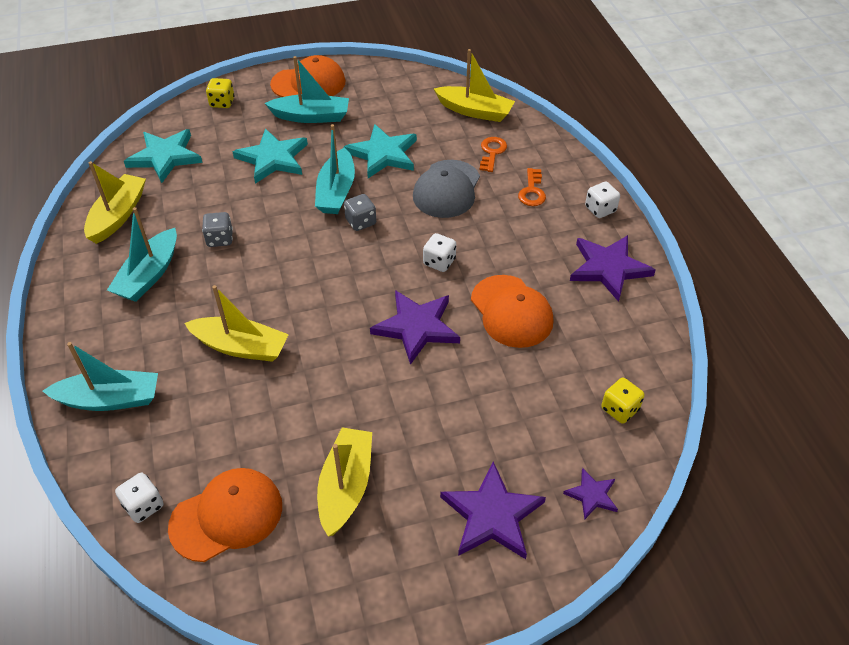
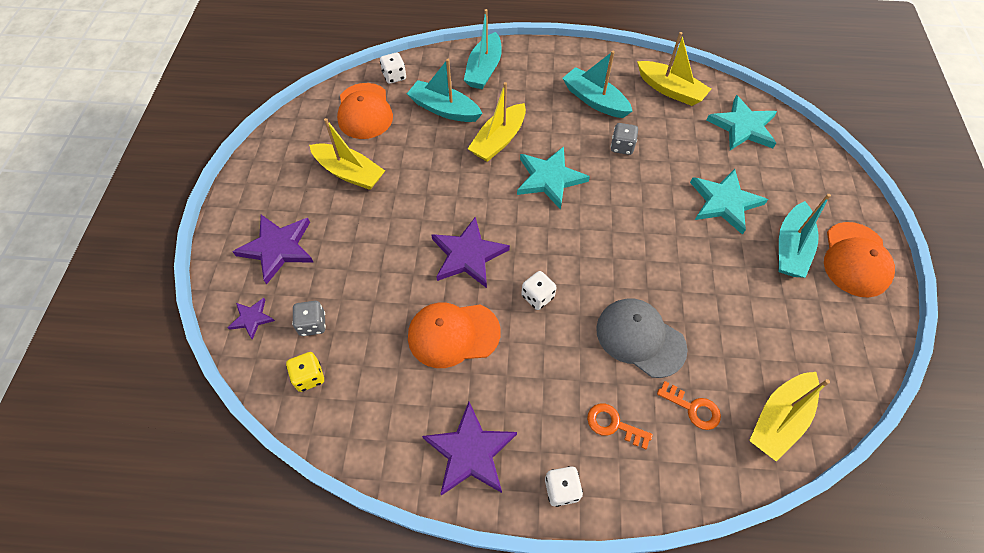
camera: 110 degrees right, 10 degrees up
(222, 102) = (825, 179): yellow dice -> none
(336, 191) = (662, 241): turquoise boat -> turquoise boat (444, 109)
(361, 222) = (612, 249): grey dice -> grey dice (312, 324)
(383, 154) = (712, 296): turquoise star -> turquoise star (549, 179)

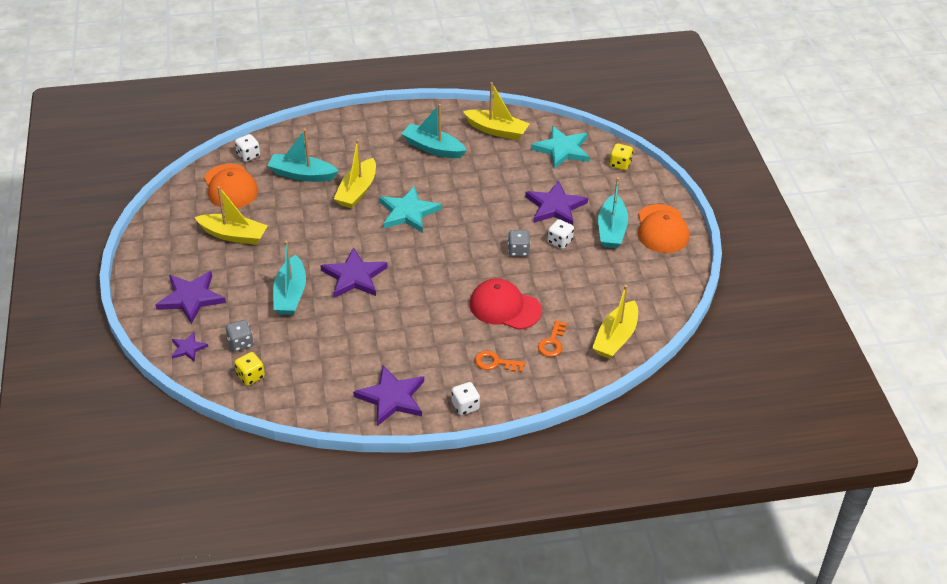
camera: 15 degrees left, 15 degrees down
(453, 334) = (357, 330): orange cap -> none
(484, 69) = (328, 138): turquoise boat -> turquoise boat (290, 294)
(537, 297) = (418, 294): white dice -> white dice (560, 241)
(622, 147) = (464, 179): grey dice -> grey dice (518, 251)
(640, 338) = (505, 307): grey cap -> red cap
(693, 408) = (552, 342): orange key -> orange key turned 90 degrees clockwise
(724, 202) = (555, 206): turquoise star -> purple star
(810, 158) = (620, 164): none -> yellow dice

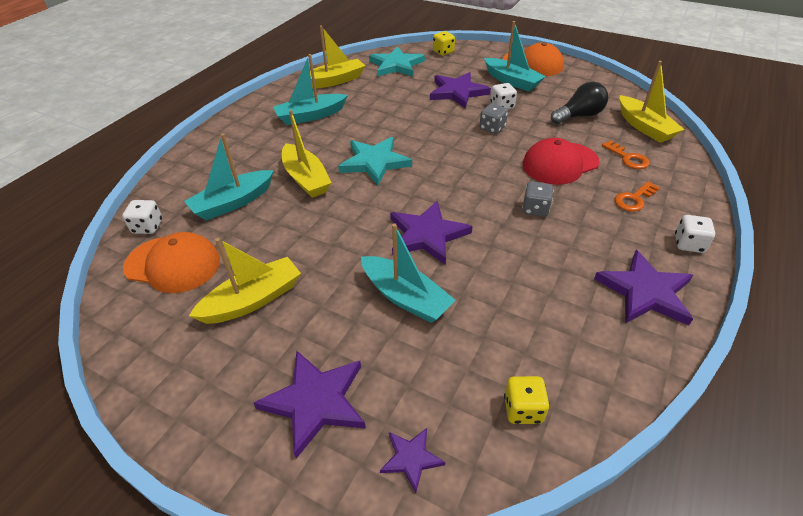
camera: 50 degrees left, 0 degrees up
(240, 343) = (450, 389): grey dice -> grey dice (535, 209)
(592, 292) = (579, 116): none -> black light bulb

